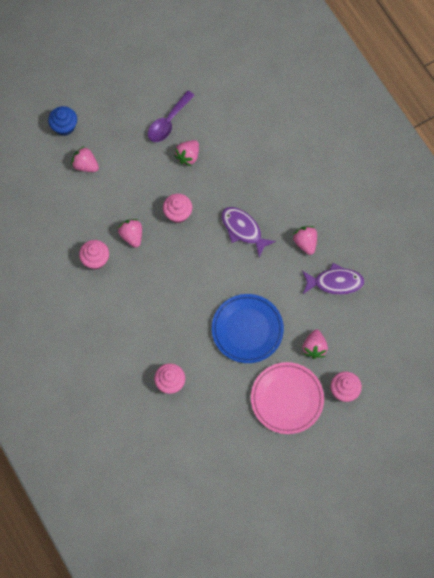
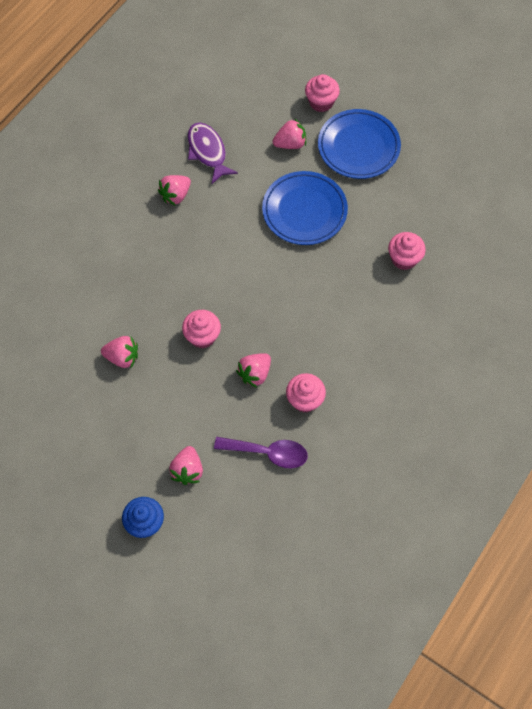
camera: 115 degrees left, 5 degrees down
(168, 122) = (85, 400): purple spoon -> purple spoon (268, 453)
(243, 229) = (189, 261): purple fish -> none
(287, 399) = (358, 147): pink plate -> blue plate

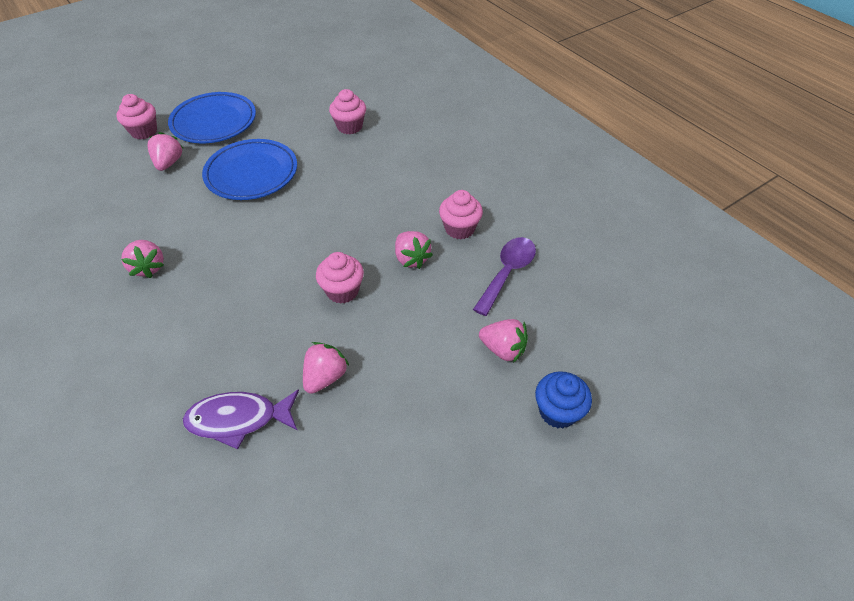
camera: 70 degrees left, 15 degrees down
(208, 152) = (119, 226): purple fish -> purple fish (238, 419)

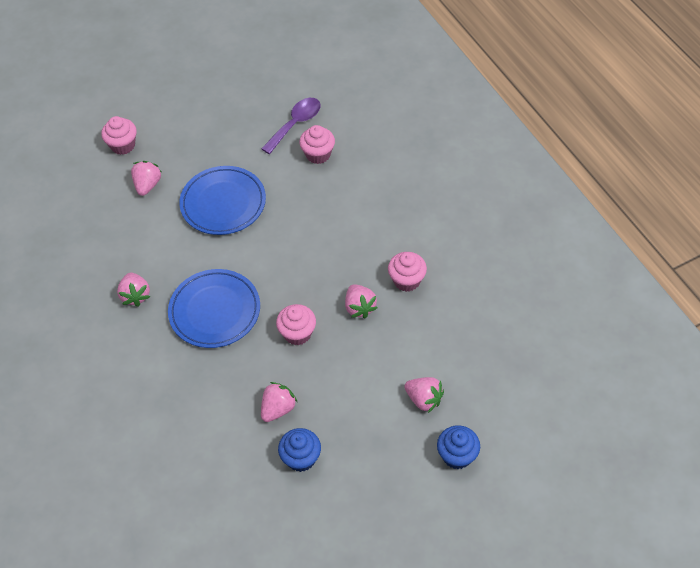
camera: 10 degrees right, 5 degrees up
(214, 122) = (188, 138): blue plate -> blue plate (215, 311)
(238, 419) = (210, 436): purple fish -> none
(359, 435) = (301, 458): none -> blue cupcake
(507, 273) = (441, 329): purple spoon -> purple spoon (295, 124)

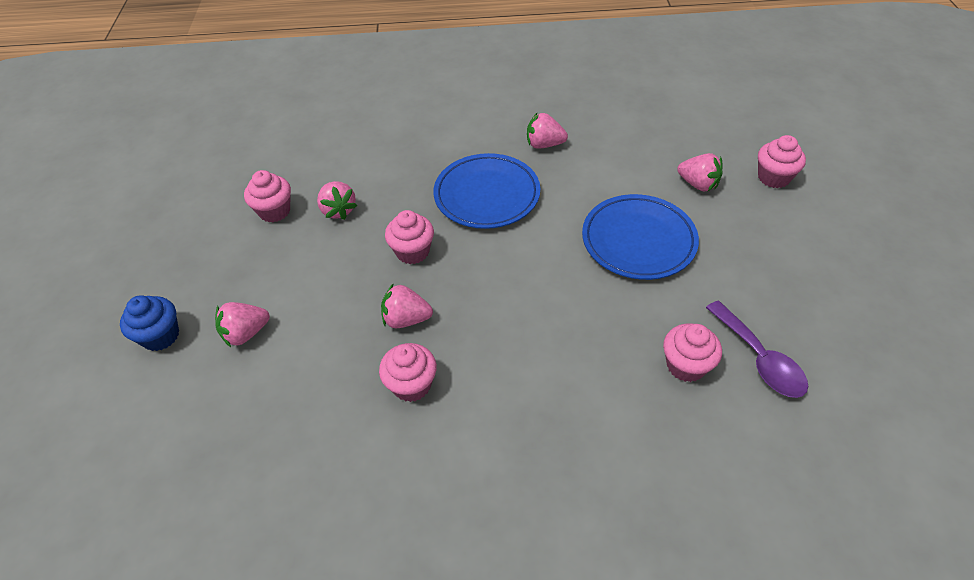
camera: 115 degrees right, 5 degrees down
(301, 458) = (274, 211): blue cupcake -> pink cupcake

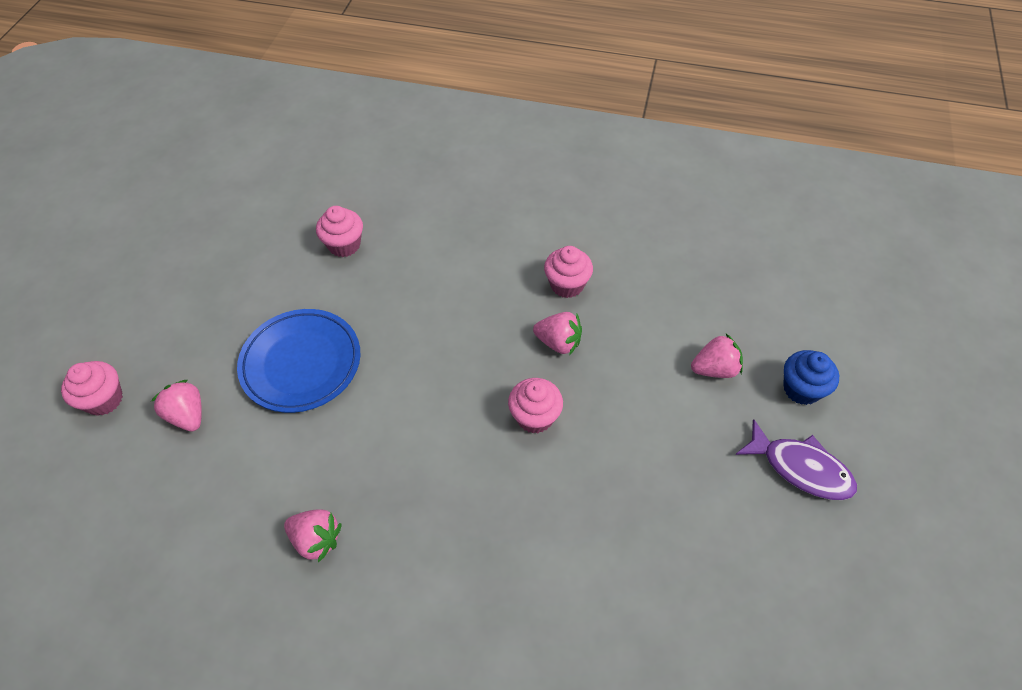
camera: 165 degrees left, 5 degrees up
(179, 270) = (801, 468): none -> purple fish
(274, 211) = (692, 528): pink cupcake -> none
(338, 210) = (610, 504): pink strawberry -> none
(487, 195) = (426, 473): blue plate -> none
(759, 359) = (286, 236): purple spoon -> none

